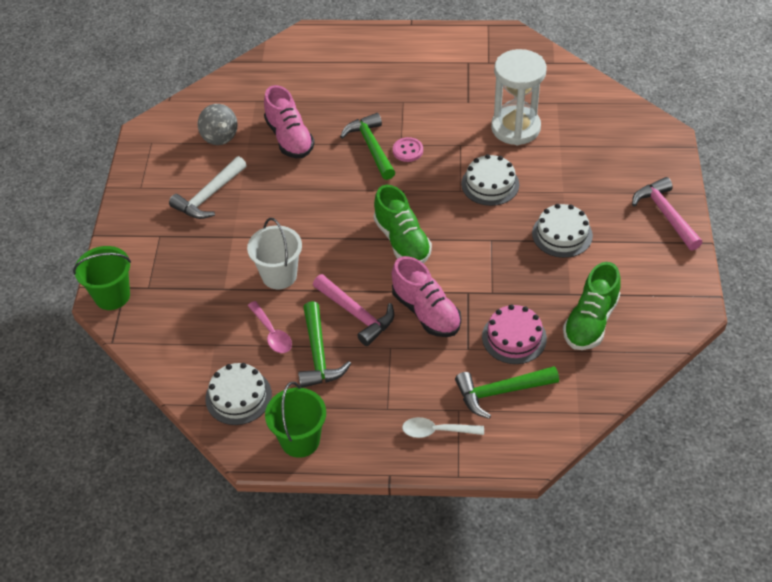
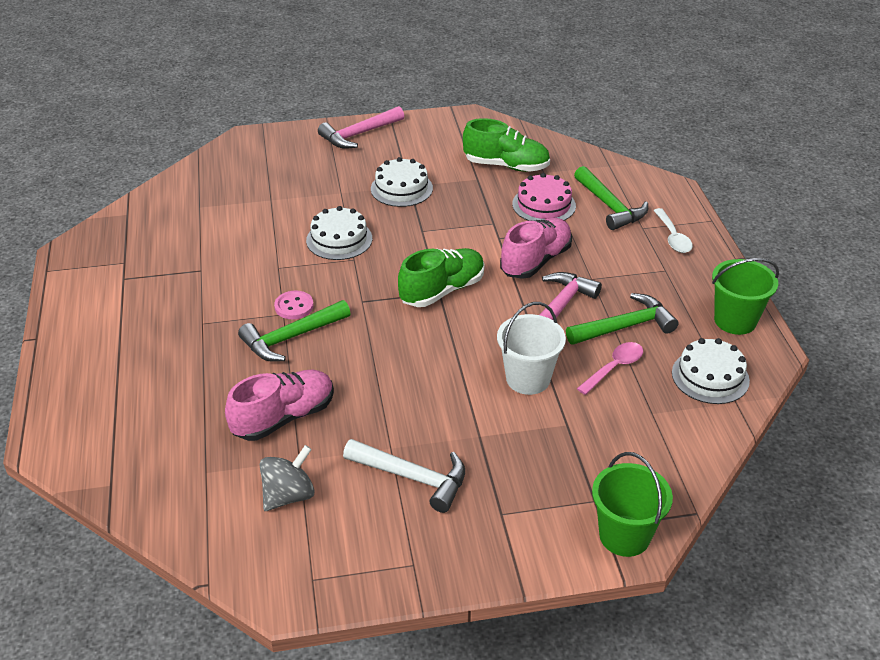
camera: 105 degrees left, 10 degrees down
(515, 128) = (245, 231): white hourglass -> none

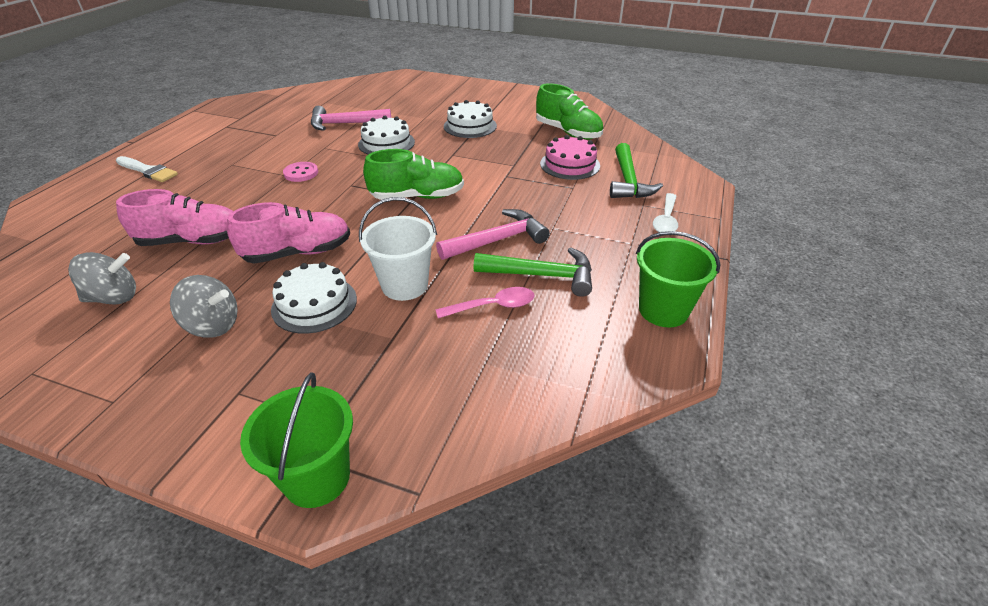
camera: 30 degrees right, 0 degrees up
(115, 365) = (148, 171): none -> white brush
(291, 338) = (271, 191): green hammer -> none
(359, 134) = (479, 90): pink hammer -> pink hammer (345, 124)
(413, 478) = (213, 325): white hammer -> grey spinning top
(535, 261) = (518, 200): pink shoe -> pink shoe (298, 253)
(710, 376) = (583, 353): white cake -> white cake (314, 304)

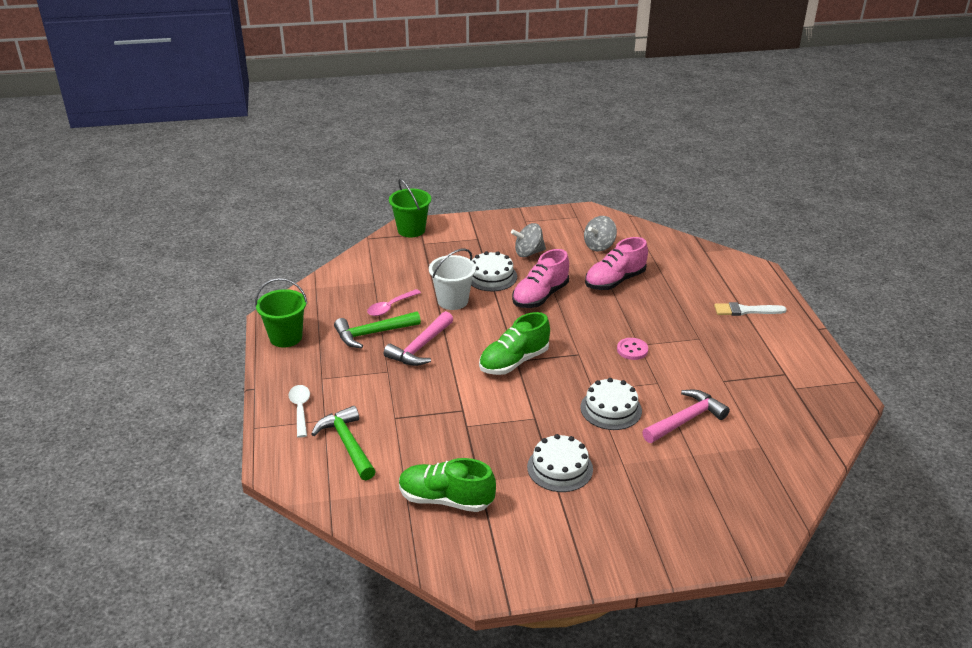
camera: 150 degrees right, 5 degrees down
(570, 164) = (413, 446): pink cake -> none

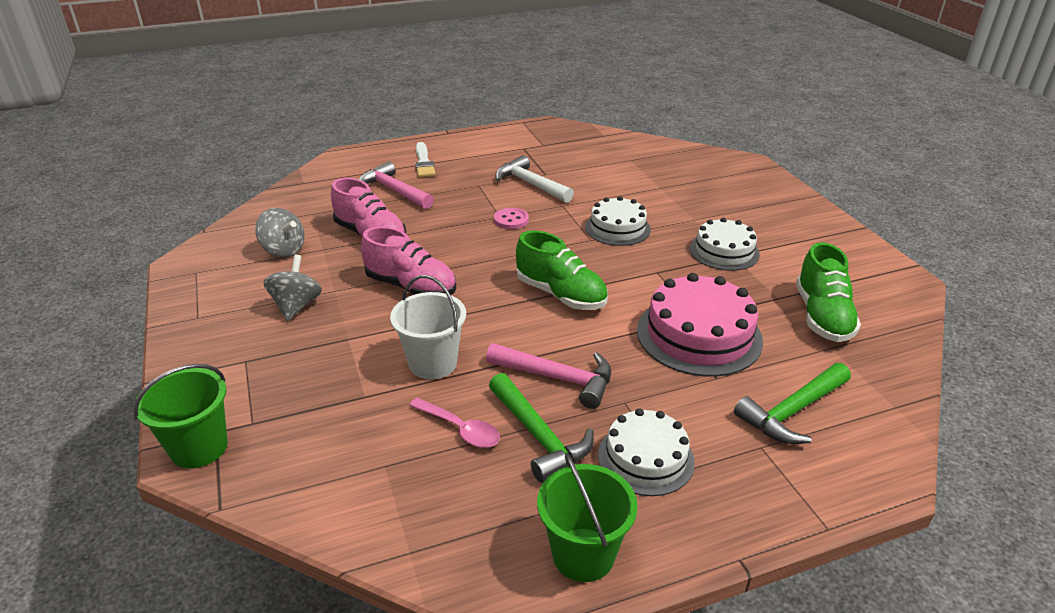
camera: 100 degrees left, 0 degrees up
(300, 409) = (755, 480): white spoon -> none
(444, 421) = (699, 335): none -> pink cake
(491, 276) = (363, 333): white cake -> white cake (645, 458)
(528, 253) = (296, 306): grey spinning top -> grey spinning top turned 150 degrees counterclockwise
(686, 420) = (613, 190): pink hammer -> pink hammer (394, 191)
(700, 368) = (530, 184): none -> white hammer

